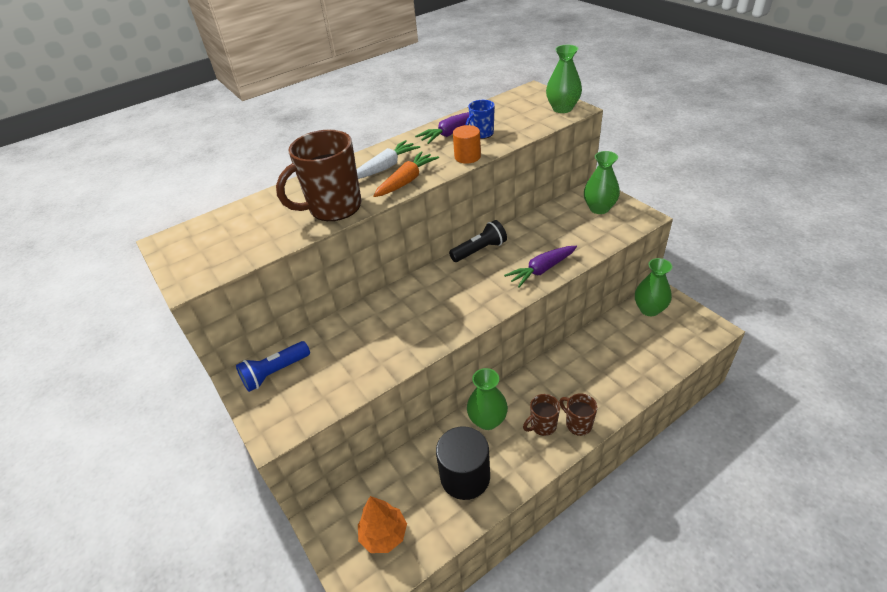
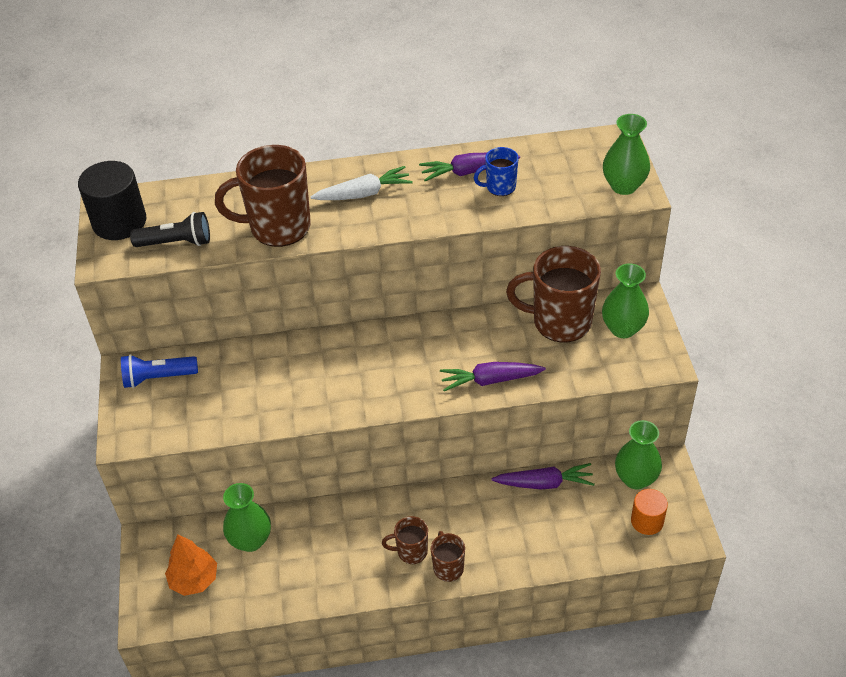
camera: 25 degrees right, 5 degrees up
(406, 181) = (371, 223): orange carrot -> none
(465, 476) = (300, 564): black cylinder -> black cylinder (119, 222)
(467, 157) = (458, 215): orange cylinder -> orange cylinder (647, 521)
(479, 250) = (444, 326): black flashlight -> black flashlight (176, 243)
(487, 420) = (360, 519): green vase -> green vase (251, 540)
(556, 219) = (560, 322): none -> brown mug
(595, 337) = (544, 483): none -> purple carrot

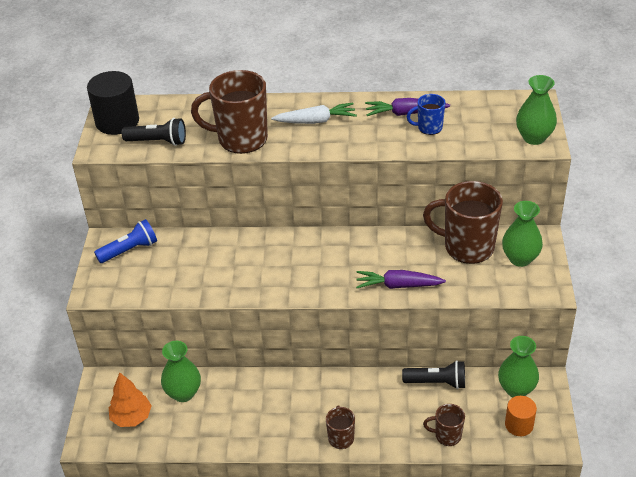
camera: 10 degrees right, 5 degrees down
(158, 378) = (129, 250): blue flashlight -> blue flashlight turned 150 degrees clockwise
(411, 551) = (312, 421): brown mug -> brown mug (447, 436)
(544, 483) = (436, 382): purple carrot -> black flashlight

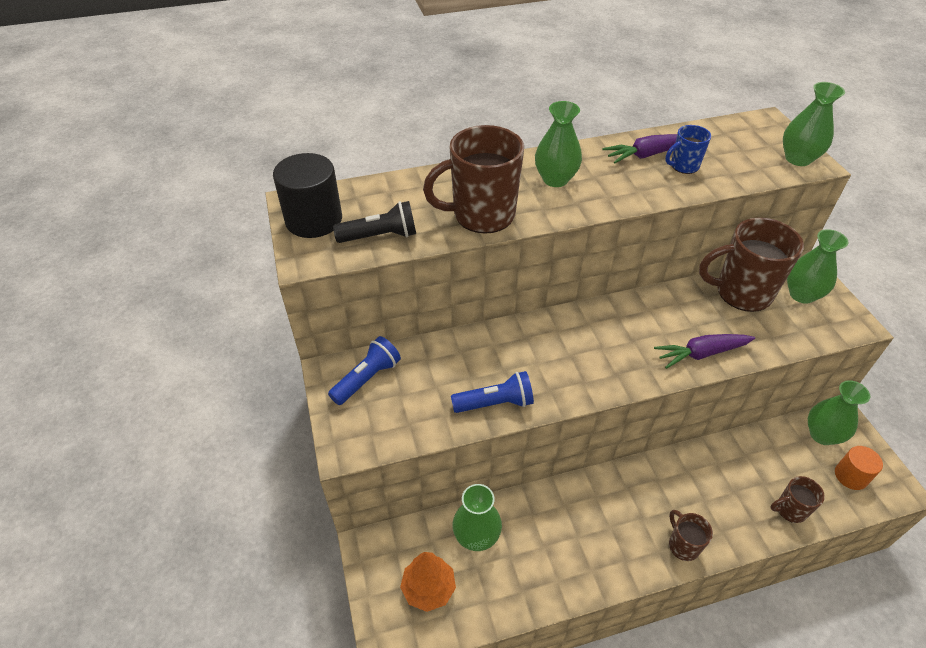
camera: 20 degrees left, 5 degrees up
(213, 286) = (495, 403): none -> blue flashlight
(316, 121) = (555, 179): white carrot -> green vase
(436, 382) = (741, 447): black flashlight -> none

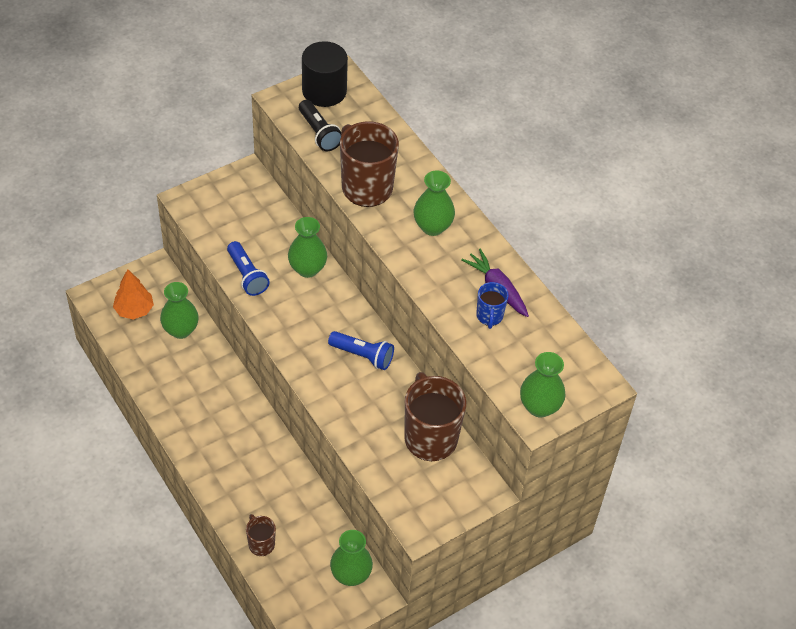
camera: 70 degrees right, 5 degrees up
(367, 378) = (247, 195): blue flashlight -> blue flashlight (362, 355)
(683, 166) = (489, 316): blue mug -> blue mug turned 135 degrees counterclockwise
(683, 545) = (207, 465): brown mug -> none
(701, 353) = (341, 407): purple carrot -> none
(802, 294) = (445, 487): green vase -> green vase (307, 269)
(850, 476) = (310, 595): orange cylinder -> none

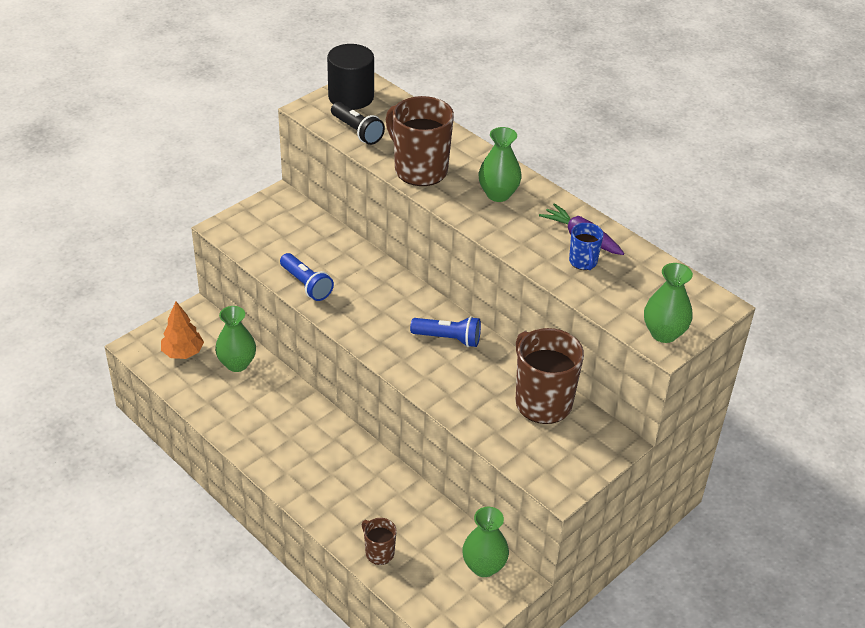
camera: 10 degrees left, 10 degrees down
(307, 269) = (367, 270): green vase -> none

